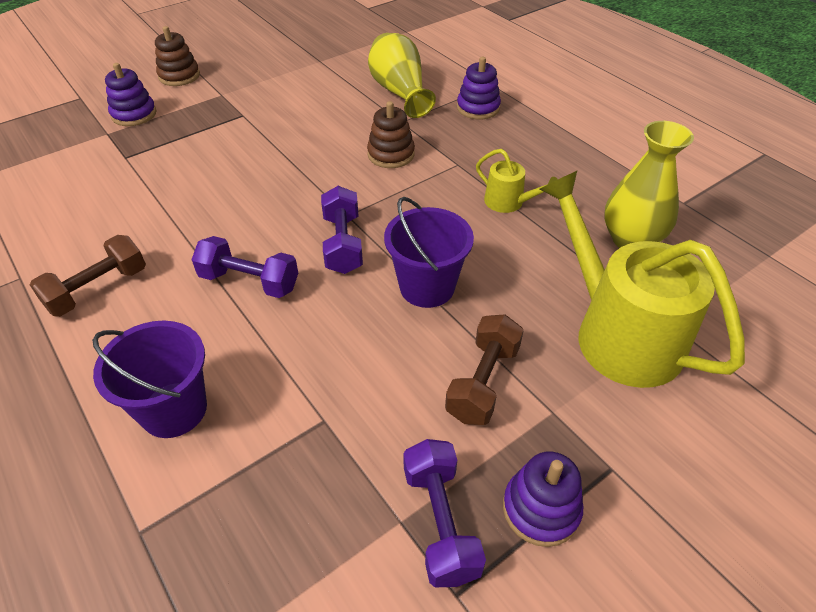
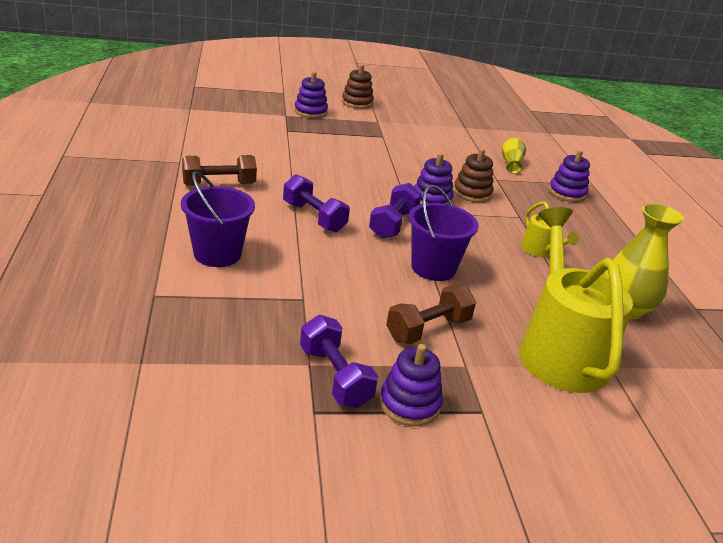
camera: 25 degrees right, 15 degrees down
(357, 184) = (432, 199): none -> purple stacking toy
(400, 92) = (511, 163): yellow vase -> yellow vase, size x0.55
(440, 522) = (334, 377): purple dumbbell -> purple dumbbell turned 45 degrees counterclockwise

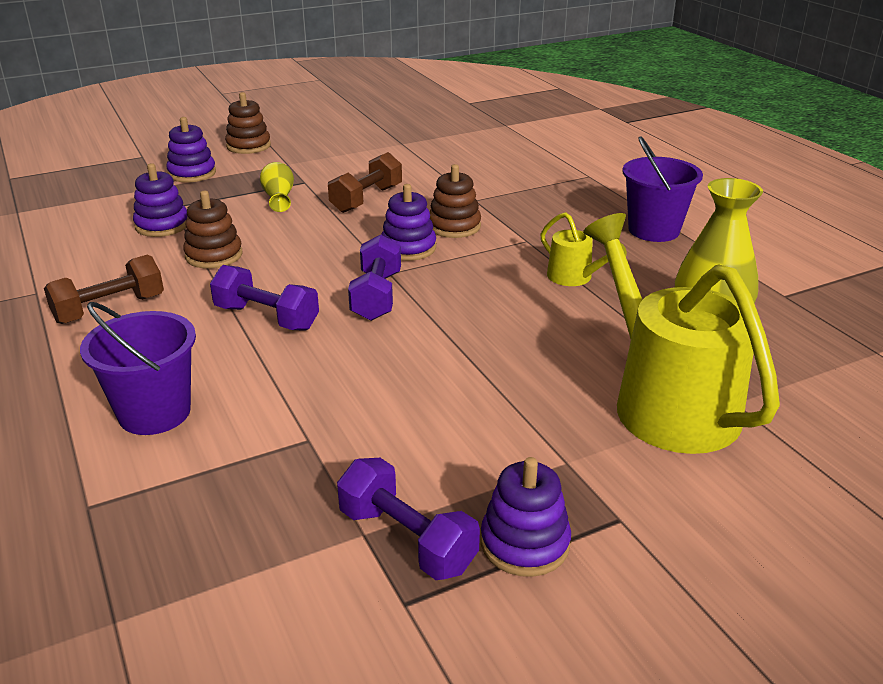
camera: 15 degrees left, 0 degrees up
(299, 168) = (214, 255): none -> brown stacking toy
(428, 329) = (494, 427): brown dumbbell -> brown dumbbell (366, 199)
(433, 268) = (457, 341): purple bucket -> purple bucket (653, 230)
(511, 163) = (481, 175): yellow vase -> yellow vase (279, 198)
(567, 193) = (565, 194): purple stacking toy -> purple stacking toy (162, 225)

